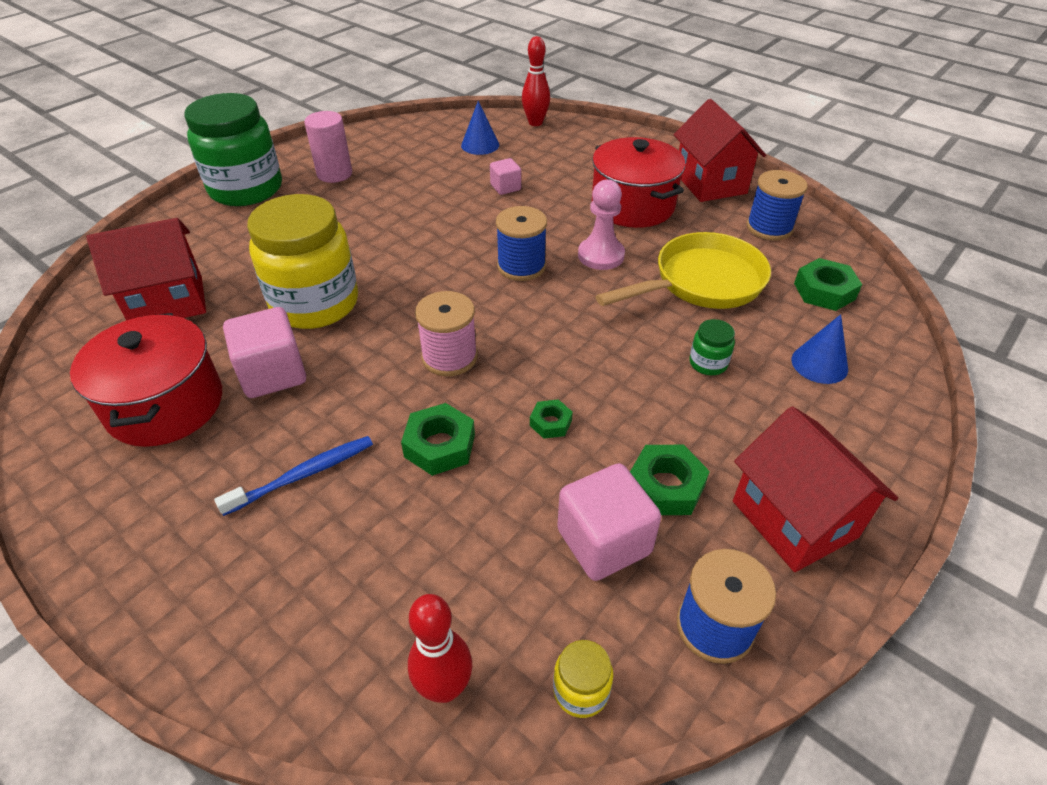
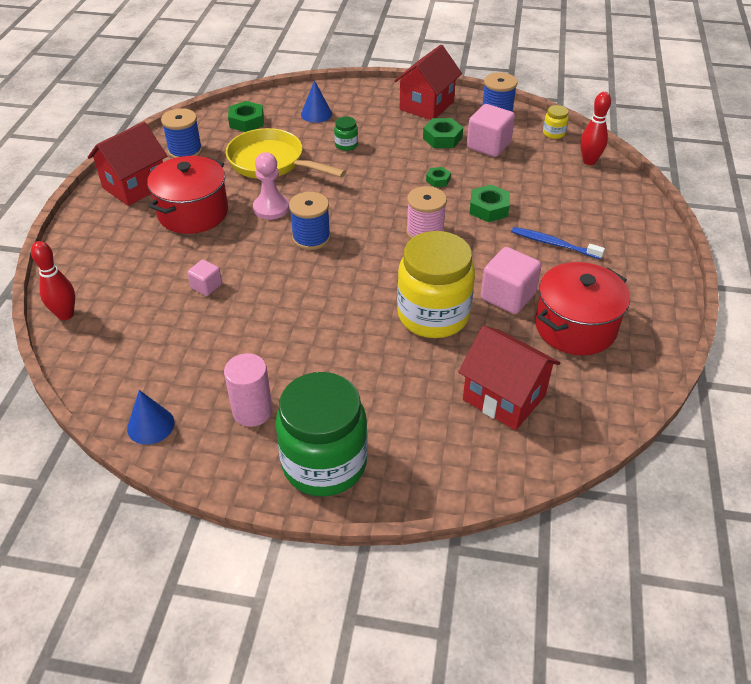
camera: 120 degrees left, 0 degrees up
(480, 145) = (134, 334): blue cone -> blue cone (150, 425)

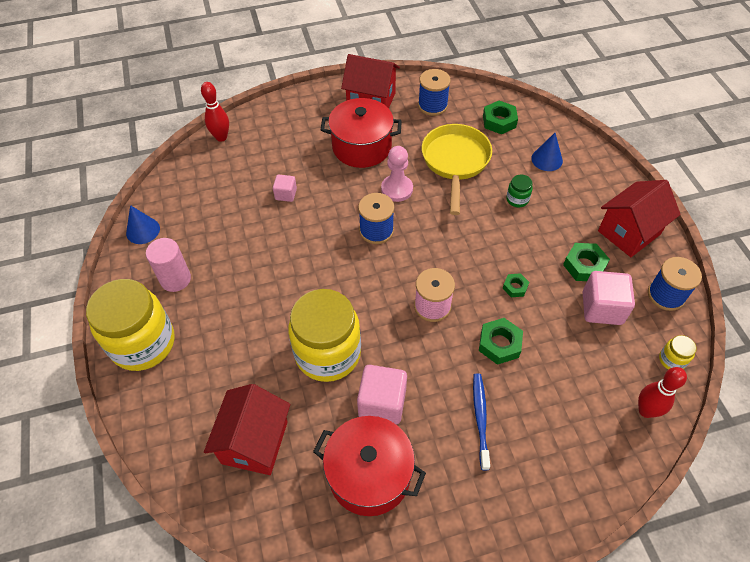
camera: 65 degrees right, 10 degrees up
(324, 463) = (143, 343): green jar -> yellow jar
(426, 105) = (629, 232): red house -> red house turned 45 degrees counterclockwise

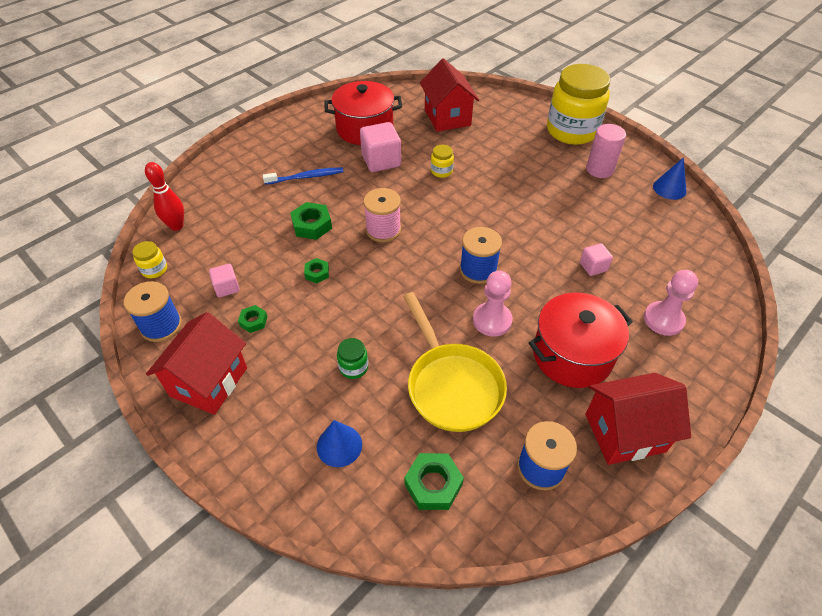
camera: 150 degrees right, 5 degrees down
(221, 137) = (724, 296): red bowling pin -> none
(279, 141) = (663, 319): none -> pink pawn
(328, 353) = (441, 171): yellow jar -> yellow jar, size x0.40
(480, 419) = (306, 177): blue toothbrush -> blue toothbrush turned 75 degrees counterclockwise
(584, 266) = (253, 321): green nut -> green nut, size x0.59
(602, 308) = (227, 287): pink cube -> pink cube, size x0.56

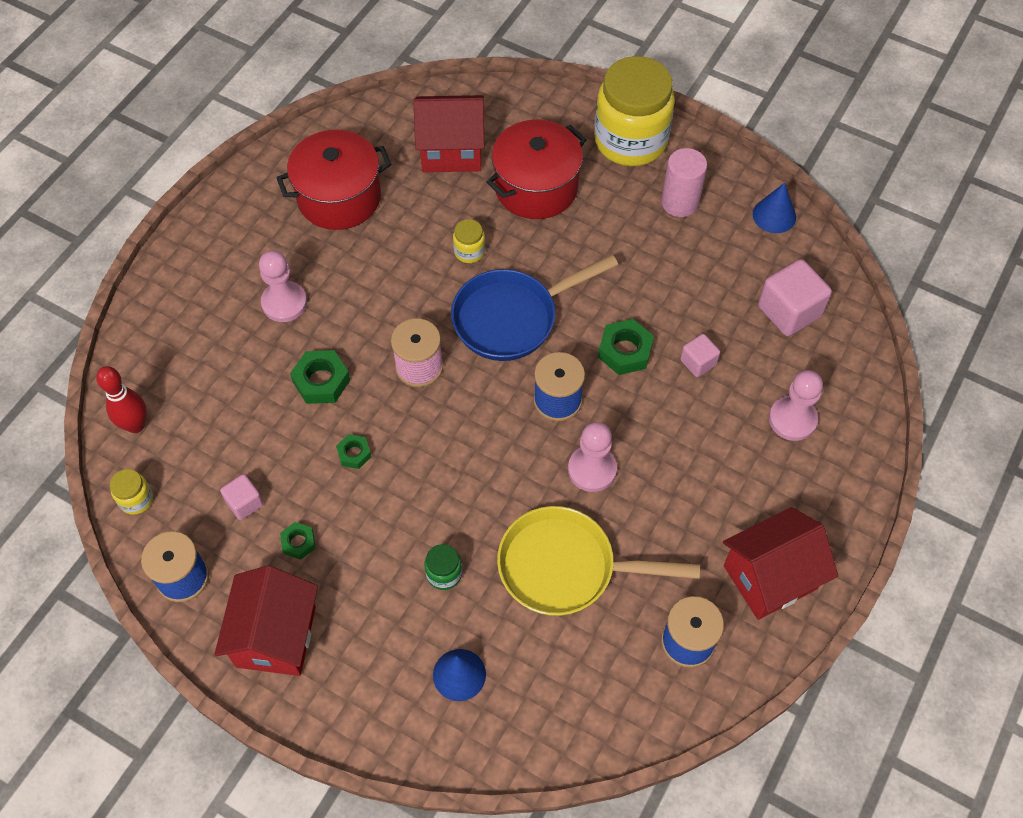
camera: 15 degrees left, 10 degrees up
(306, 177) = (284, 303): blue toothbrush -> pink pawn
(381, 161) = (380, 251): pink cube -> pink cube (789, 311)
(433, 484) = (576, 692): green nut -> green nut (625, 351)
(447, 117) = (451, 151): red house -> red house turned 60 degrees counterclockwise
(452, 385) = (566, 568): yellow pan -> yellow pan turned 135 degrees clockwise
(459, 214) = (512, 318): none -> blue pan
(572, 355) = (695, 493): red pot -> red pot (536, 187)

